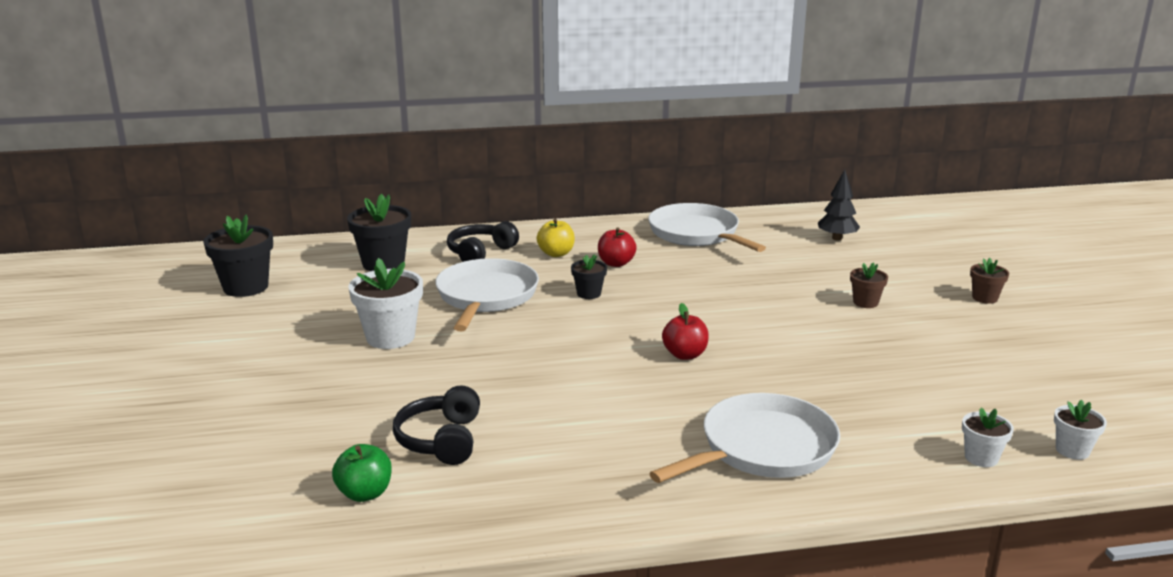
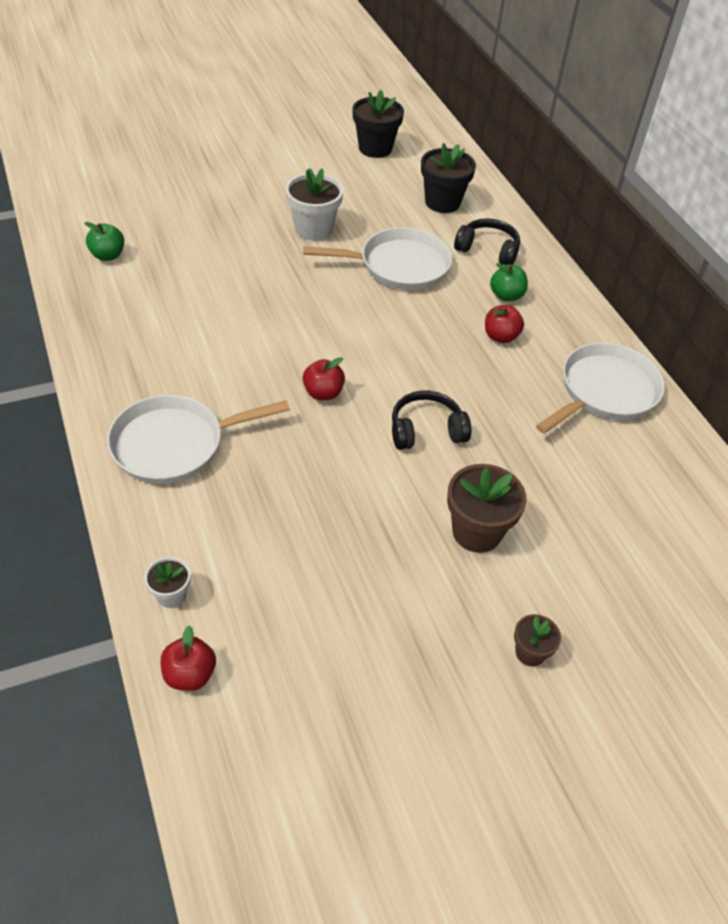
camera: 75 degrees right, 25 degrees up
(441, 440) = (172, 276): black headphones -> black headphones (426, 430)
(556, 254) = (506, 296): yellow apple -> green apple
(589, 294) = (426, 324): black flower pot -> none
(762, 449) = (174, 444): white pan -> white pan turned 120 degrees clockwise
(837, 238) = (653, 516): black tree -> none
(865, 302) = (477, 532): brown flower pot -> brown flower pot, size x1.84
(1072, 450) = (190, 674): white flower pot -> red apple

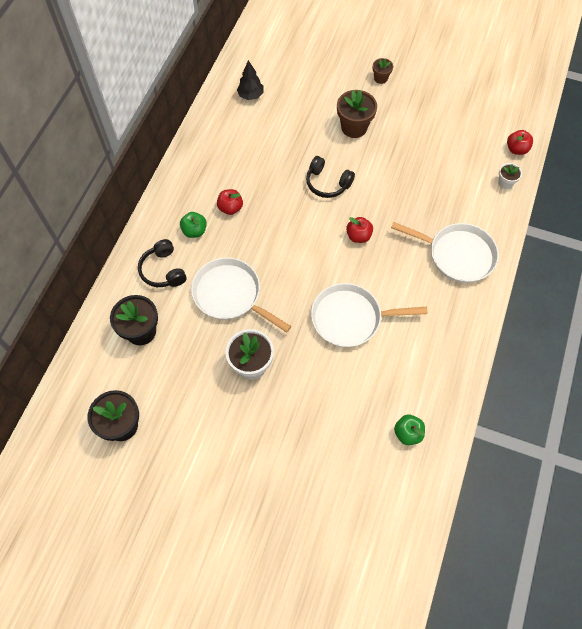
camera: 135 degrees left, 15 degrees up
(604, 391) = (218, 146): white pan -> white pan (350, 318)
(661, 482) = (251, 95): none -> black tree

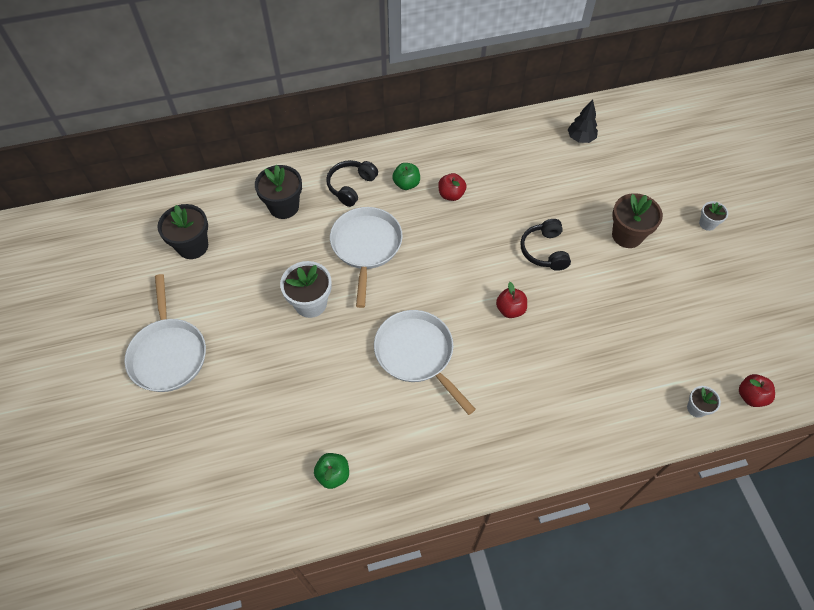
camera: 55 degrees right, 5 degrees down
(380, 78) = (707, 223): brown flower pot -> white flower pot
(457, 255) = (566, 410): white pan -> white pan (168, 354)

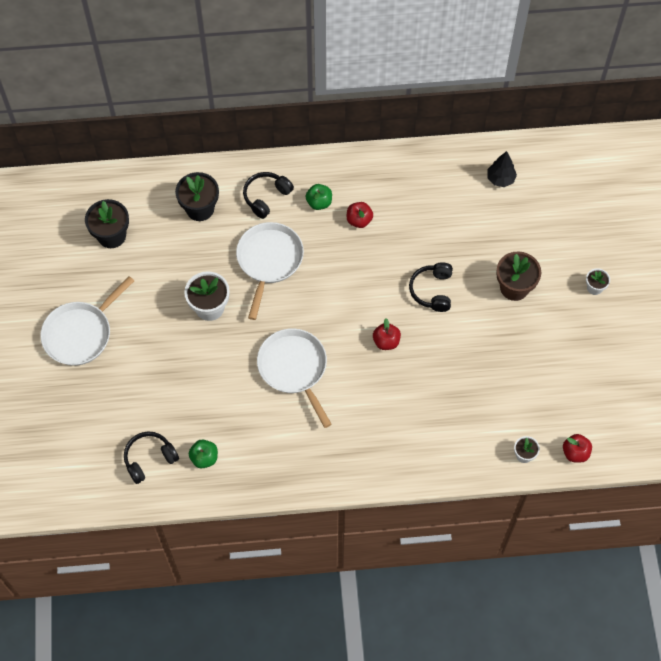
camera: 10 degrees right, 5 degrees up
(168, 354) = (80, 333): white pan -> white pan turned 45 degrees clockwise
(267, 487) = (149, 459): none -> black headphones

